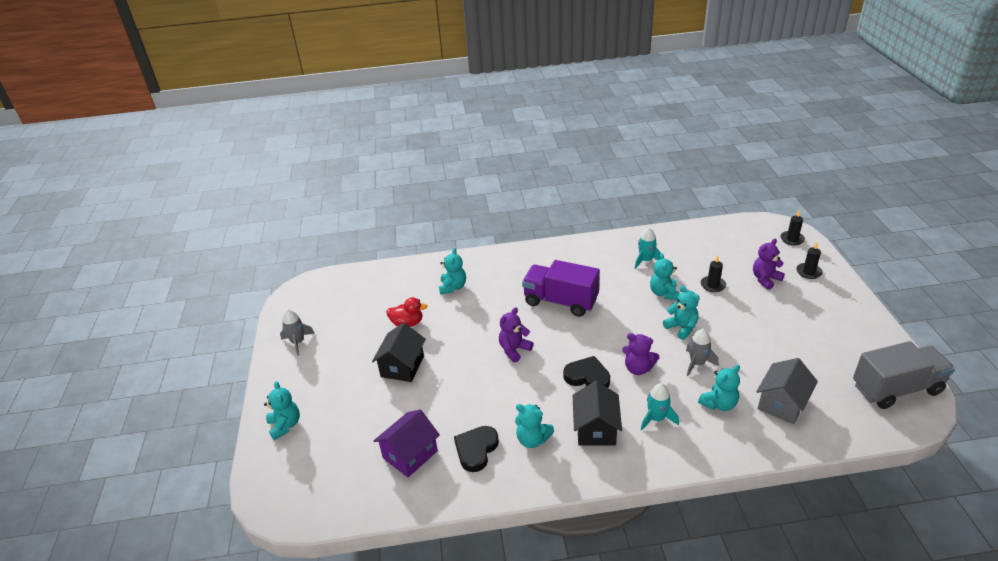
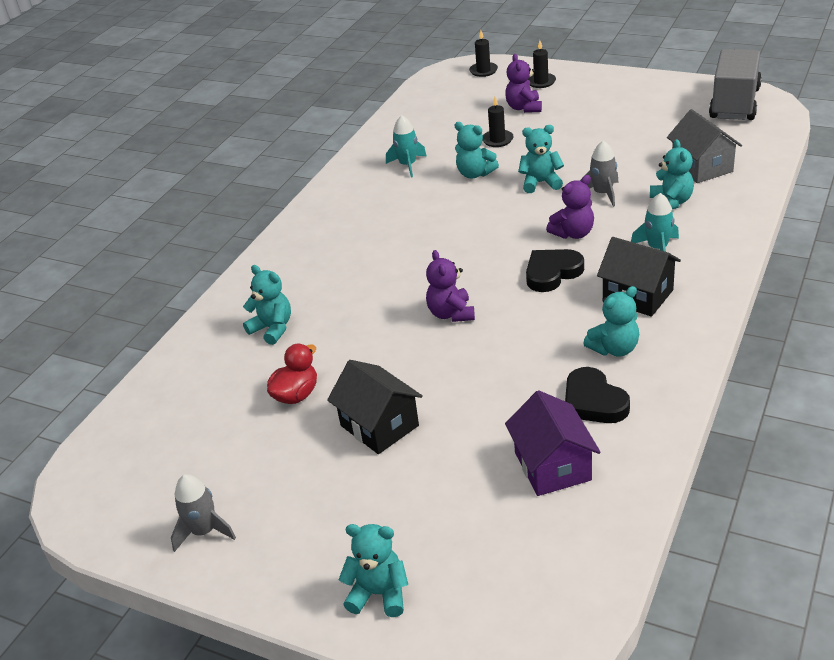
camera: 55 degrees left, 0 degrees up
(560, 301) = (405, 249): purple truck -> none

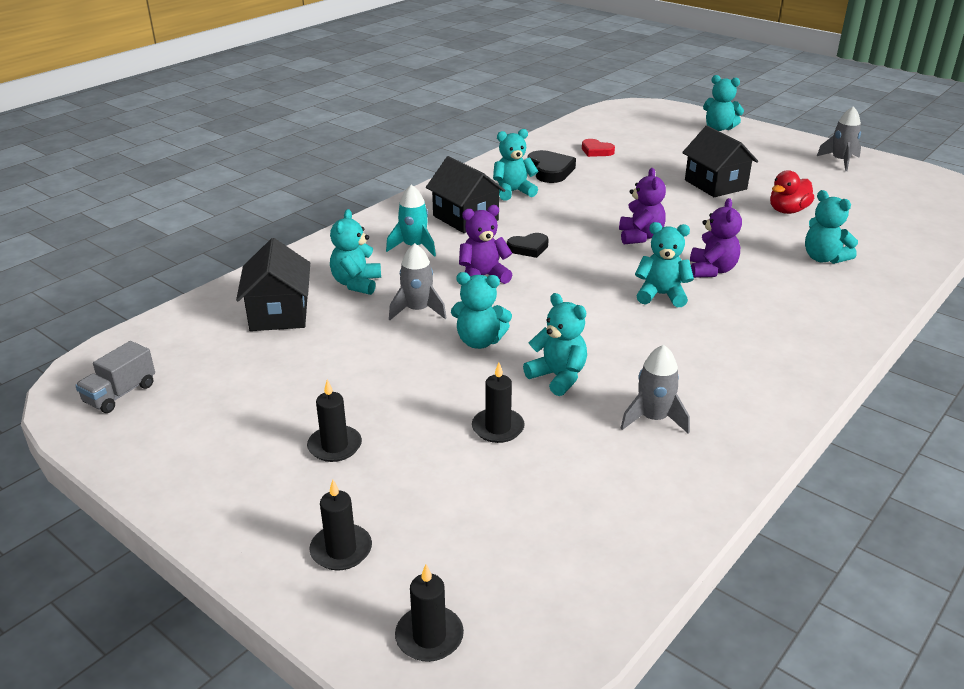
camera: 170 degrees left, 5 degrees down
(408, 165) = (653, 419): turquoise rocket -> grey rocket
(418, 252) = (661, 295): none -> turquoise teddy bear
(524, 108) = (416, 487): purple teddy bear -> purple teddy bear (711, 270)
(552, 273) = (528, 248): black heart -> black heart, size x0.65
(552, 466) = (596, 151): purple house -> red heart
(582, 112) = (335, 446): none -> black candle
(702, 167) = (279, 313): grey house -> black house
(734, 104) = (120, 394): grey truck -> grey truck, size x0.50

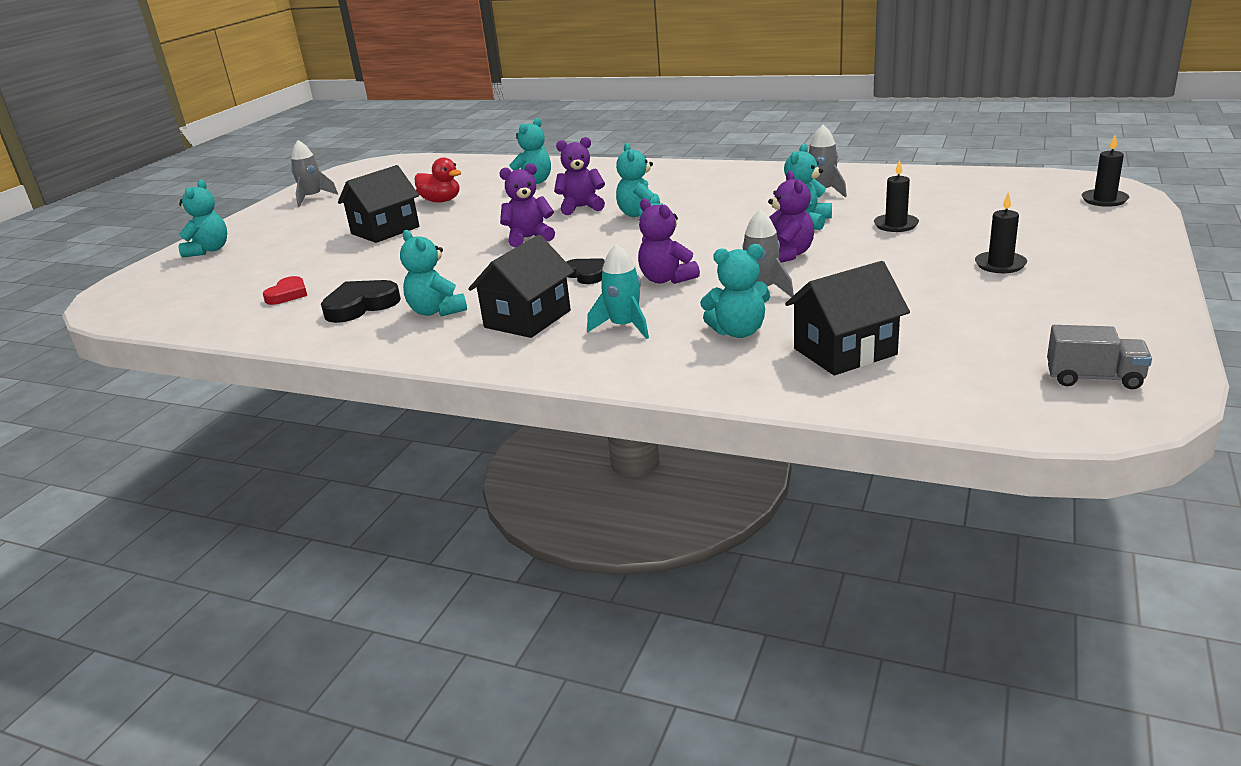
camera: 105 degrees left, 5 degrees down
(341, 550) = (1090, 234): black candle -> none
(479, 341) = (786, 255): turquoise teddy bear -> purple teddy bear

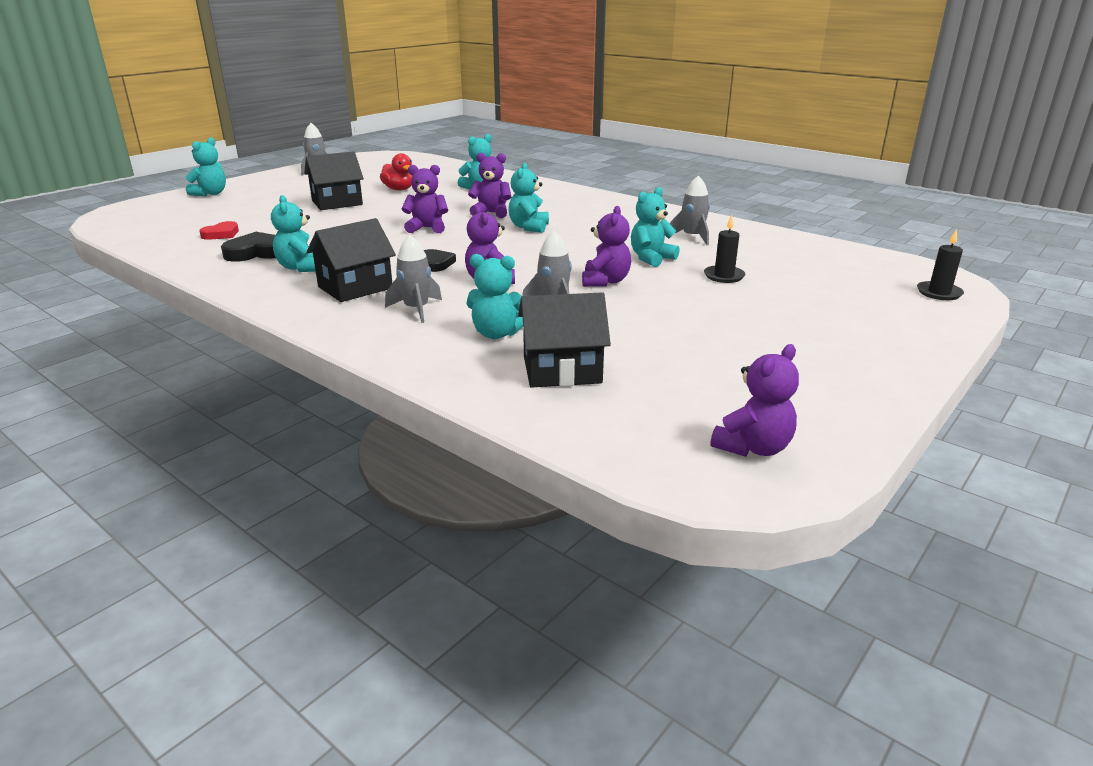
camera: 15 degrees right, 0 degrees up
(624, 326) = (416, 309): turquoise rocket -> grey rocket
(1000, 265) = (778, 328): black candle -> none
(1094, 378) = (753, 447): grey truck -> purple teddy bear

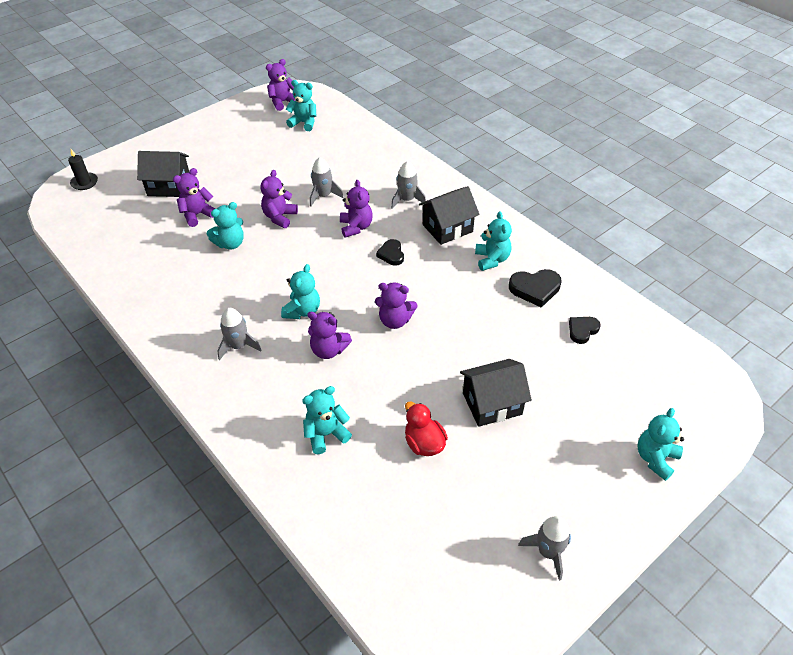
camera: 170 degrees left, 20 degrees up
(221, 234) = (582, 330): red heart -> black heart
(496, 334) = (363, 174): turquoise teddy bear -> turquoise teddy bear (304, 123)
(562, 370) = (338, 145): black house -> black house (169, 186)
(692, 237) = (174, 274): grey rocket -> grey rocket (238, 346)
(724, 276) = (197, 215): black candle -> purple teddy bear

